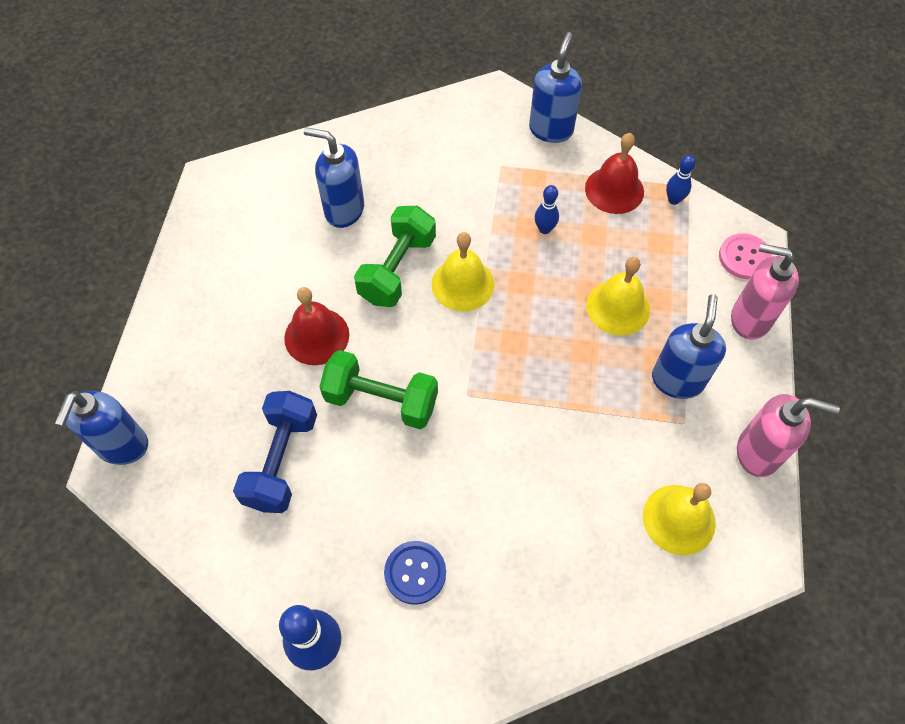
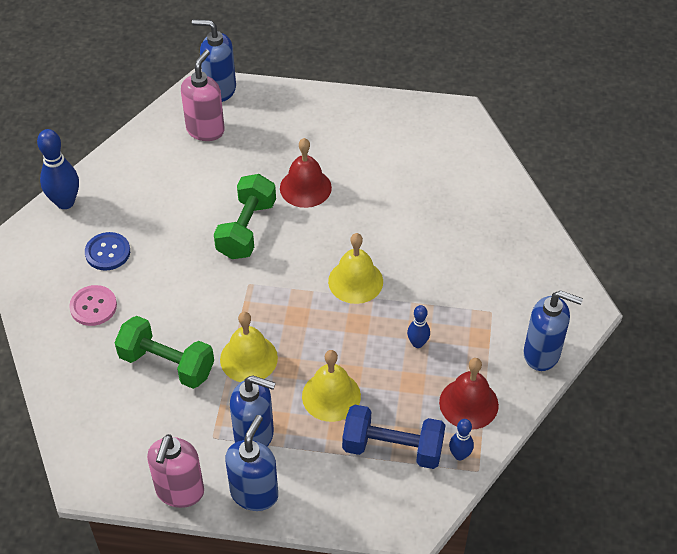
camera: 90 degrees right, 10 degrees down
(282, 461) = (201, 174): blue dumbbell -> blue dumbbell (392, 448)
(344, 210) = (431, 198): blue soap dispenser -> blue soap dispenser (254, 493)
(397, 269) = (370, 236): green dumbbell -> green dumbbell (167, 364)
(679, 519) = (127, 423): yellow bell -> yellow bell (248, 358)
(744, 257) = (390, 511): pink button -> pink button (93, 306)
(749, 319) = (317, 505): pink soap dispenser -> pink soap dispenser (205, 130)

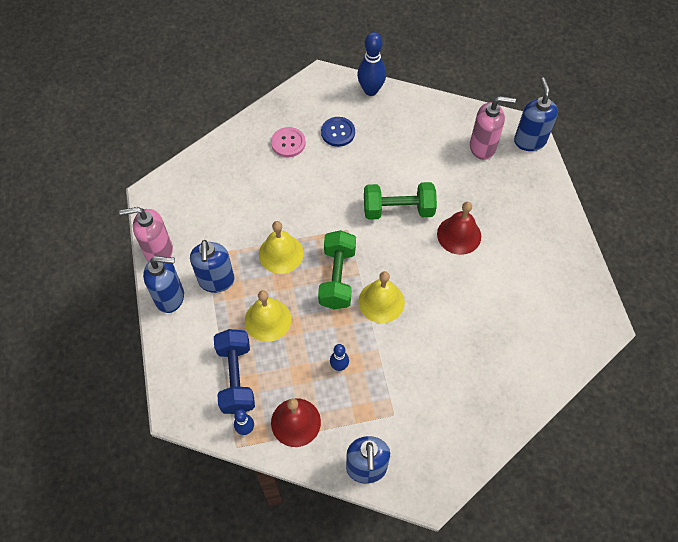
camera: 70 degrees right, 10 degrees up
(167, 364) = (257, 205): green dumbbell -> green dumbbell (337, 277)

